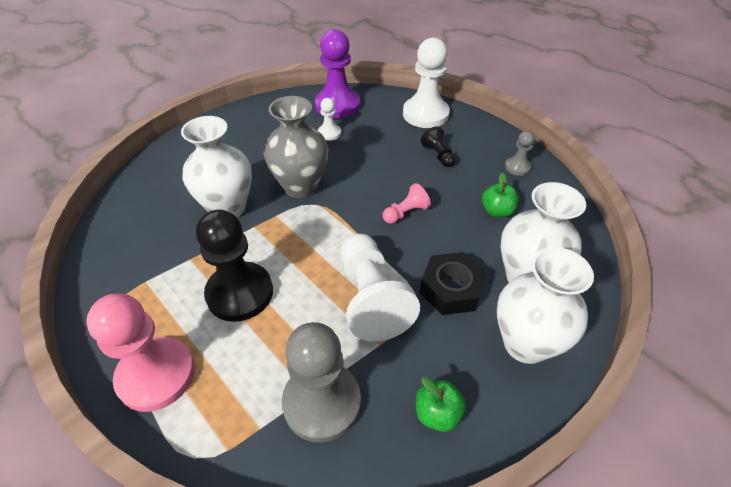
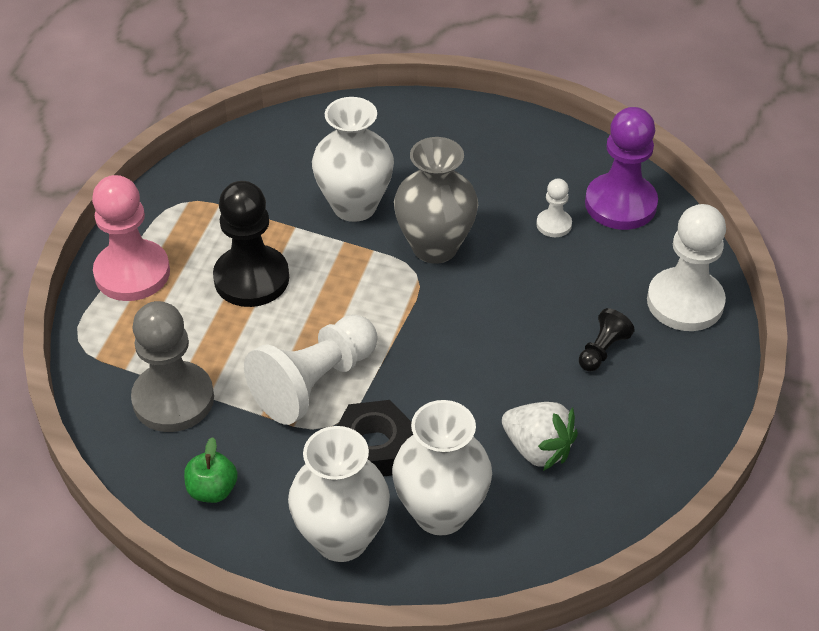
camera: 60 degrees right, 0 degrees up
(405, 213) = (465, 360): pink pawn -> none
(497, 211) = (537, 449): green apple -> white strawberry
(517, 167) = (649, 444): grey pawn -> none

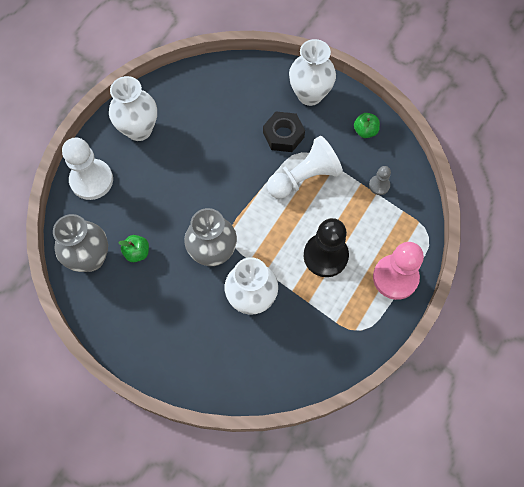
camera: 165 degrees left, 20 degrees up
(173, 399) = (379, 185): grey pawn -> grey pawn, size x0.49
(440, 512) = (262, 96): white vase -> white vase (139, 130)
(537, 449) = (206, 116): white strawberry -> none
(554, 224) = (137, 252): white pawn -> green apple
(602, 350) = (150, 161): black pawn -> none
(620, 204) = (90, 258): purple pawn -> grey vase

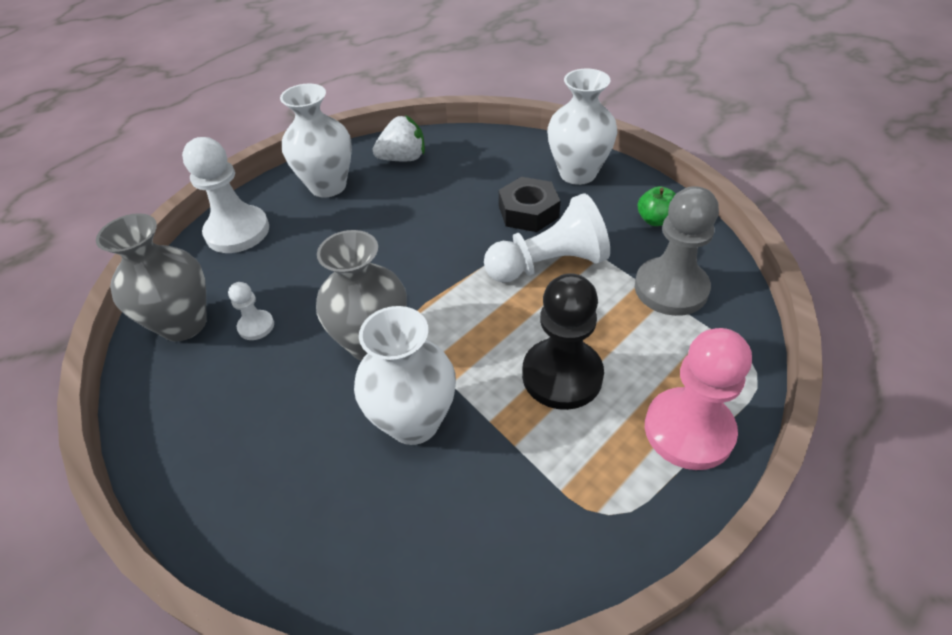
camera: 15 degrees right, 20 degrees down
(137, 252) = (256, 326): green apple -> white pawn
(184, 95) = (403, 158): none -> white strawberry
(379, 185) = (671, 288): grey pawn -> grey pawn, size x2.05

